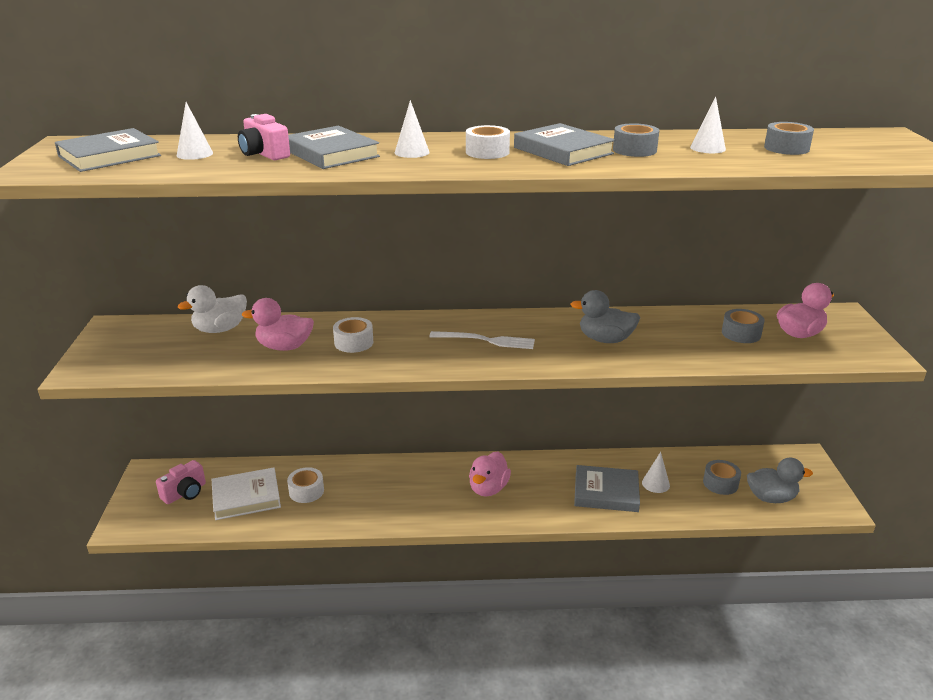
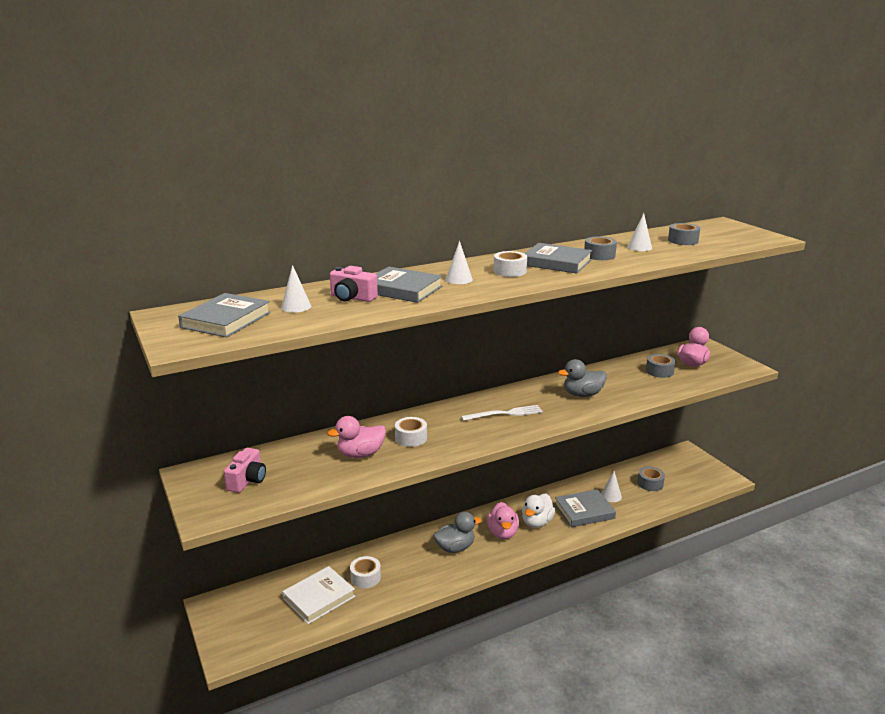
camera: 25 degrees left, 5 degrees down
(185, 493) = (261, 611): pink camera -> pink camera (247, 480)
(220, 329) = (291, 453): white duck -> white duck (537, 522)
(771, 498) = (686, 484): grey duck -> grey duck (455, 548)

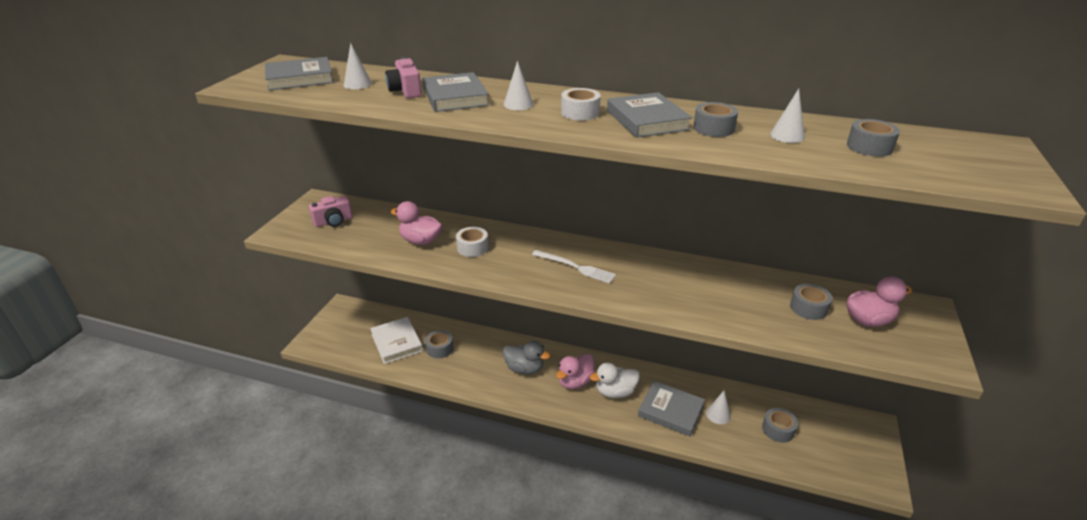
camera: 45 degrees right, 10 degrees up
(319, 597) = (397, 342): white book -> white book turned 60 degrees clockwise
(365, 577) = (439, 349): white tape -> grey tape
(582, 394) = (677, 287): grey duck -> none

